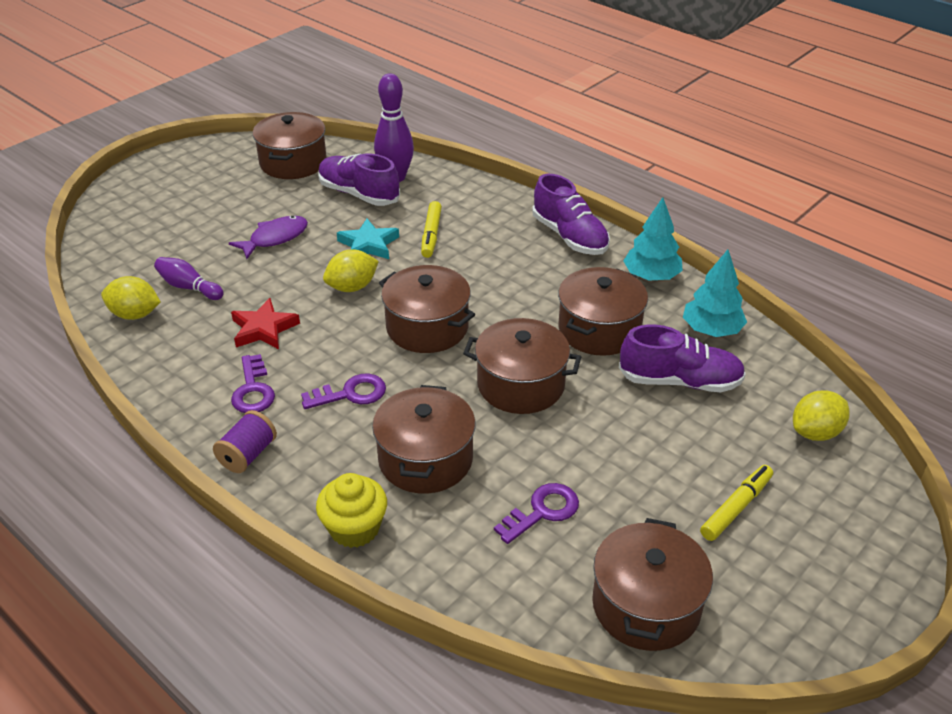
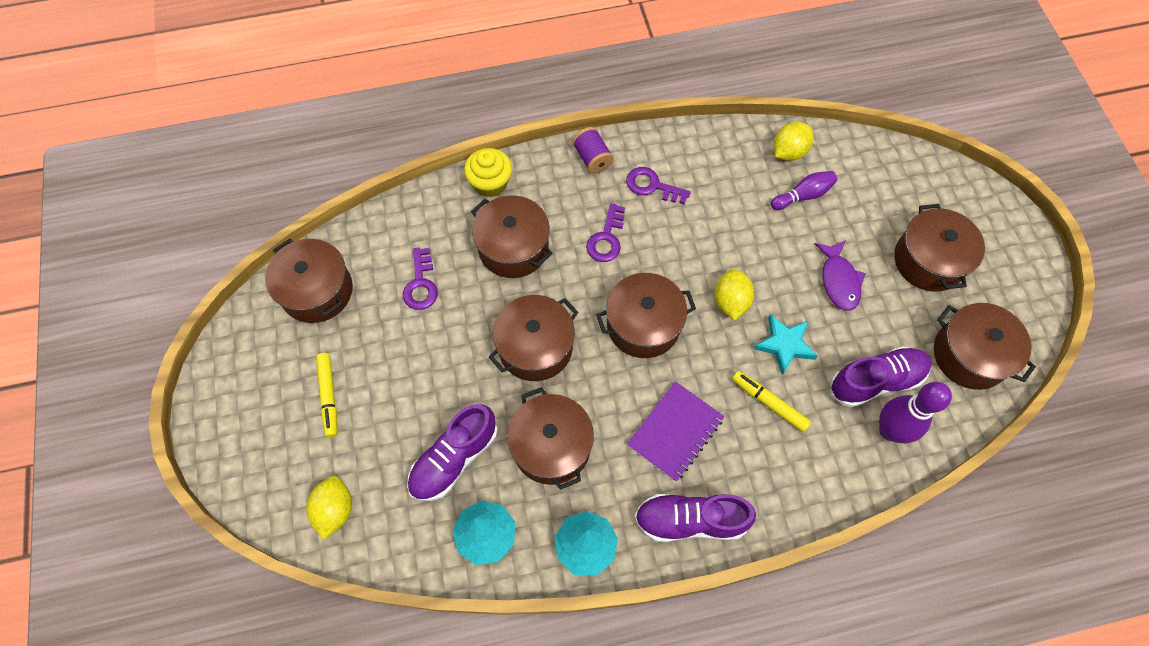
camera: 125 degrees right, 25 degrees up
(213, 202) = (928, 261): none -> brown pot
(263, 329) = (716, 220): red star -> none
(509, 270) = (675, 432): none -> purple notebook

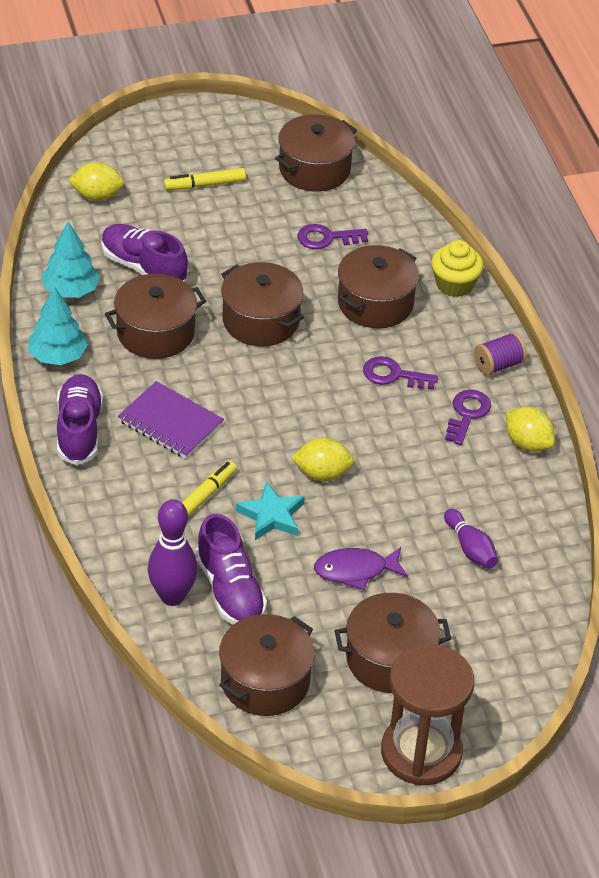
camera: 85 degrees right, 20 degrees down
(643, 325) = (290, 402): brown pot -> none
(788, 152) = (533, 539): yellow lemon -> yellow lemon (527, 443)
(1015, 244) = (421, 752): none -> brown hourglass

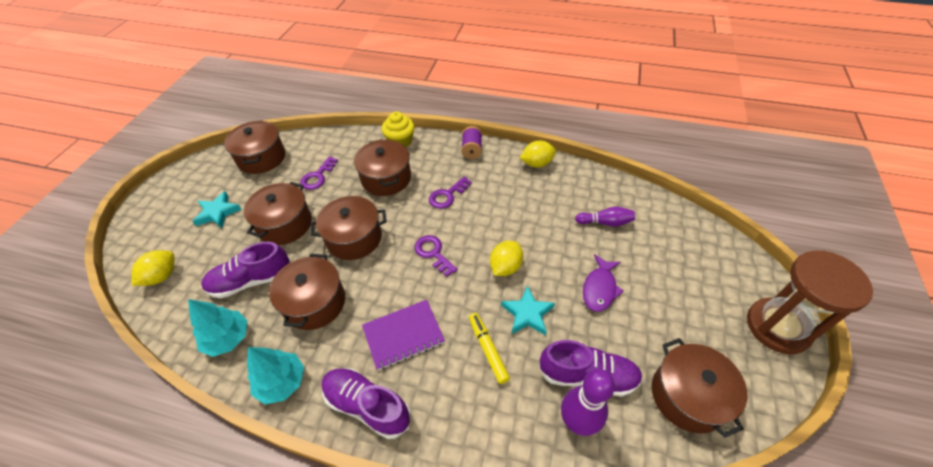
camera: 55 degrees left, 5 degrees up
(205, 185) = (218, 213): yellow marker -> turquoise star
(389, 659) = (686, 306): brown pot -> brown pot (285, 224)
(467, 414) = (499, 178): purple key -> purple key (433, 253)

